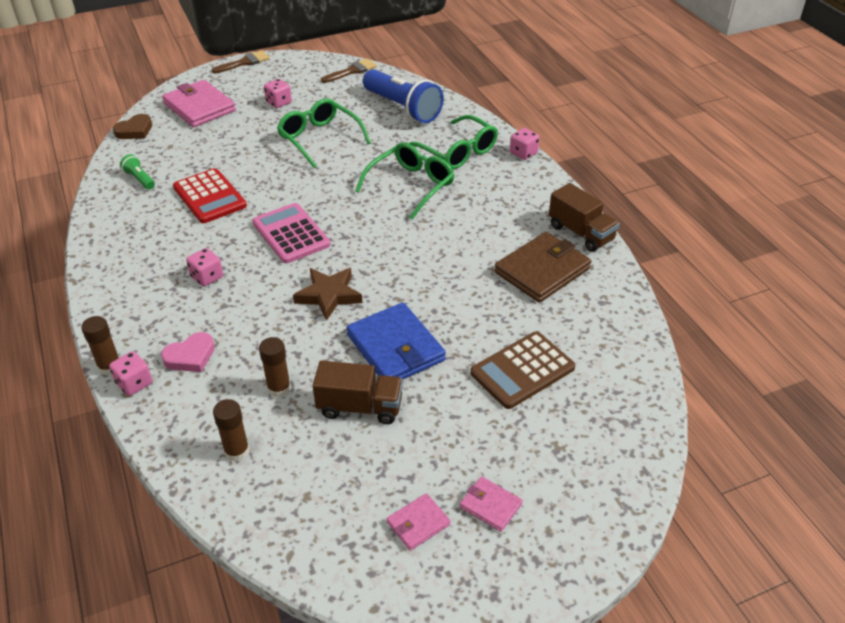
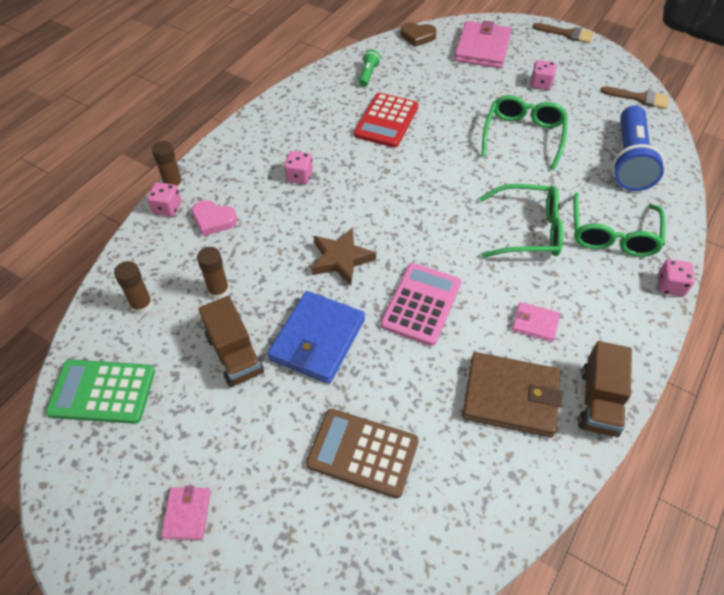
camera: 55 degrees right, 10 degrees up
(291, 234) = (390, 192): pink calculator -> pink calculator (421, 304)
(310, 521) = (102, 392): none -> green calculator
(418, 523) = (138, 468): pink wallet -> pink wallet (535, 323)

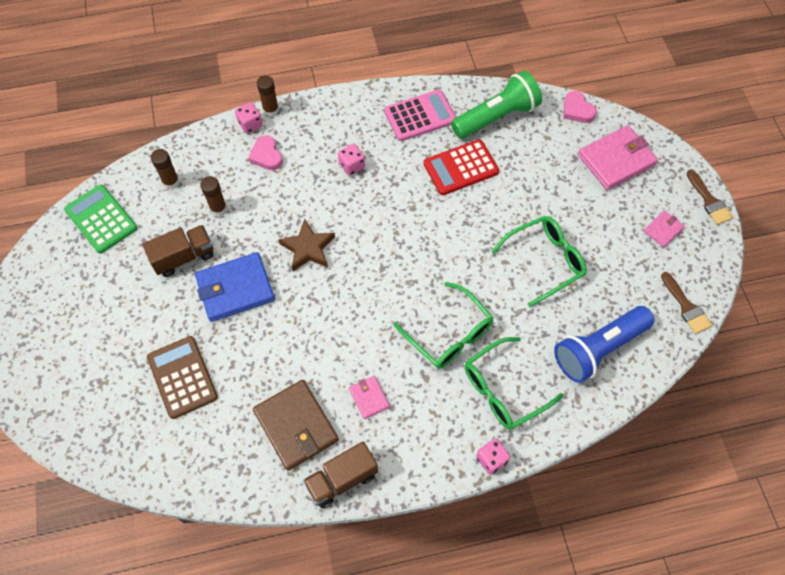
camera: 45 degrees right, 10 degrees up
(187, 514) = (71, 326): pink wallet -> pink wallet (663, 230)
(234, 354) = (184, 257): brown truck -> brown truck turned 135 degrees counterclockwise
(368, 74) = (496, 117): green flashlight -> green flashlight, size x2.26
(417, 36) = (577, 110): brown heart -> pink heart
(421, 304) = (318, 321): pink calculator -> pink calculator (420, 116)
(540, 84) = (620, 229): pink dice -> none

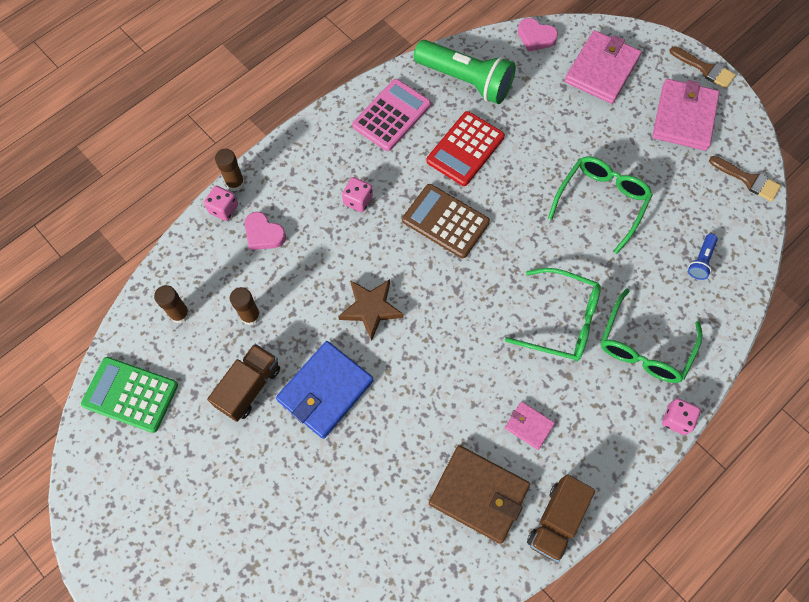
camera: 30 degrees left, 5 degrees up
(182, 377) = (333, 512): brown calculator -> brown calculator (445, 221)
(496, 117) = (465, 80): green flashlight -> green flashlight turned 90 degrees clockwise
(599, 349) = (701, 261): blue flashlight -> blue flashlight, size x0.44
(663, 230) = (684, 117): pink wallet -> pink wallet, size x1.99

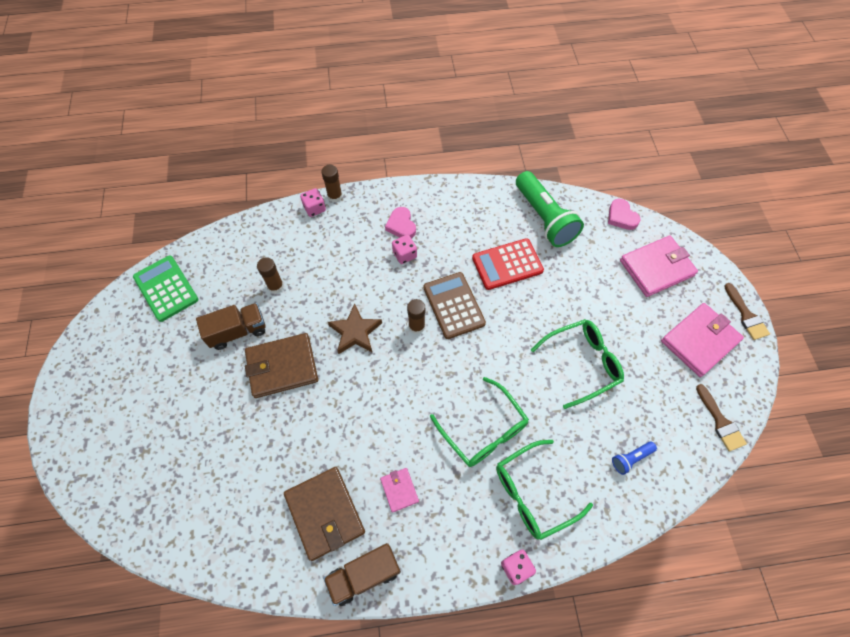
camera: 35 degrees right, 5 degrees down
(180, 314) = (235, 257): brown glue stick -> brown glue stick (416, 326)
(263, 234) = (326, 239): pink heart -> pink heart (401, 225)
(325, 390) = (282, 367): blue wallet -> brown wallet
(391, 115) = (472, 212): pink calculator -> none

